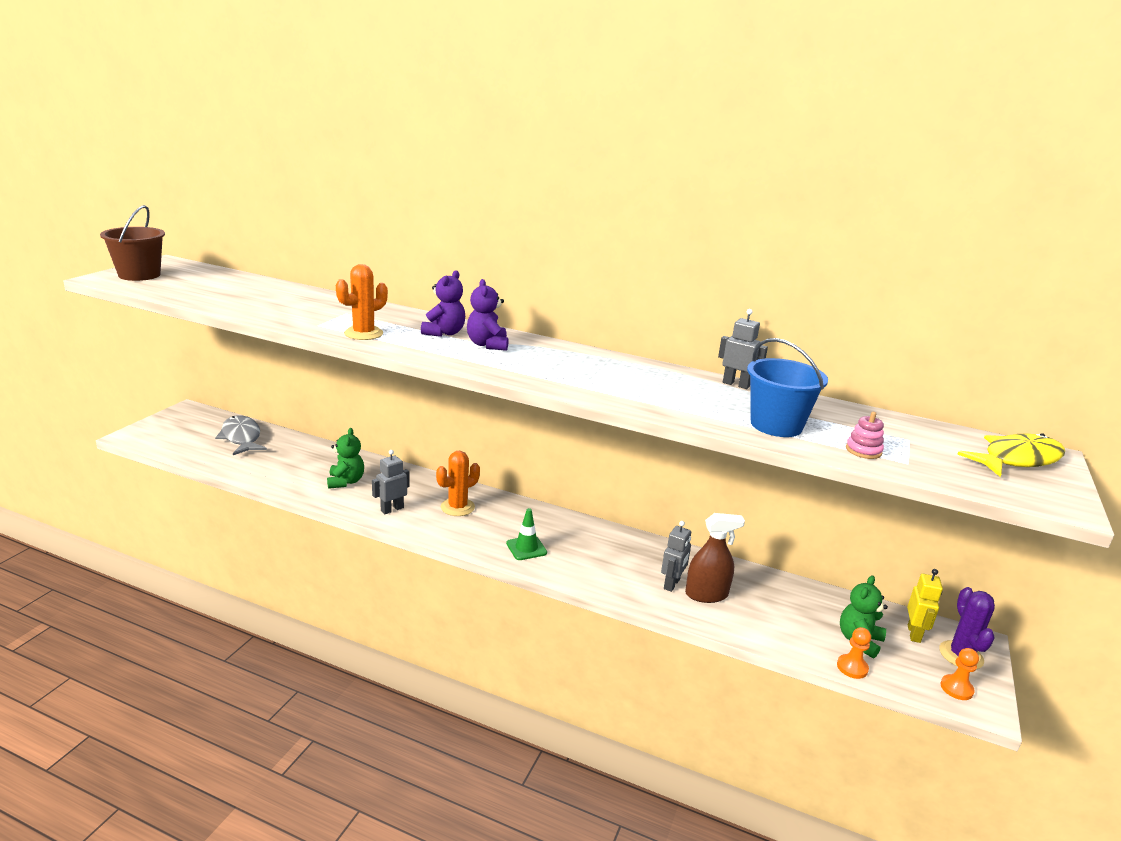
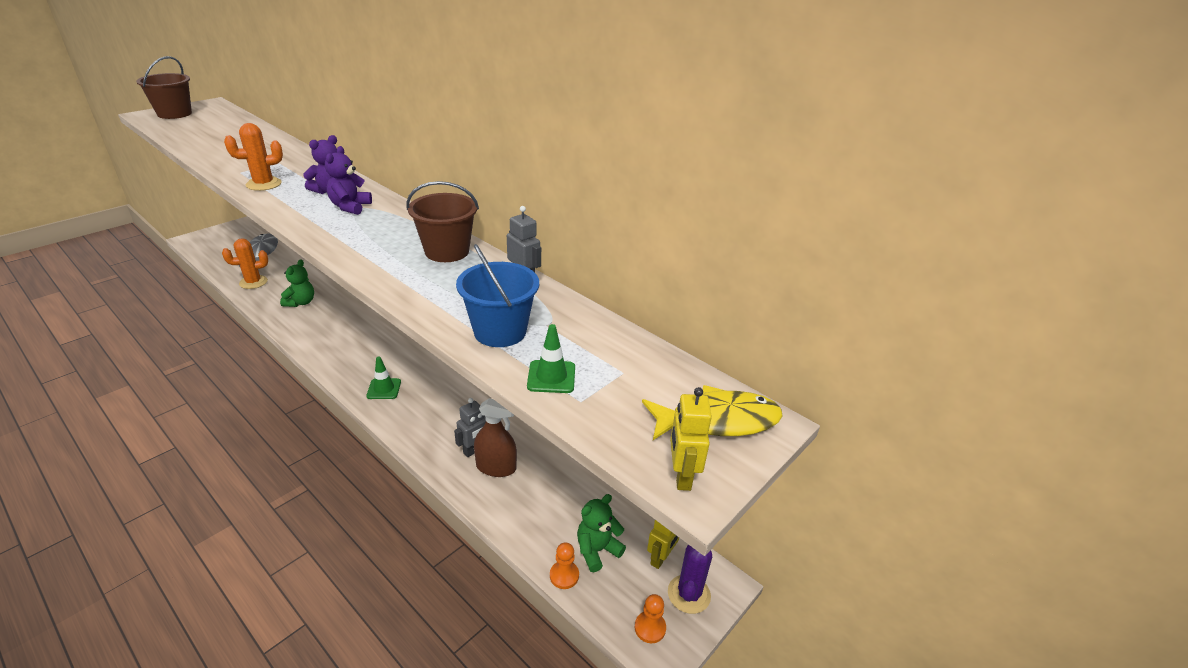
camera: 20 degrees right, 10 degrees up
(392, 509) = (313, 333): grey robot -> none
(457, 507) = (364, 341): orange cactus -> orange cactus (253, 282)
(637, 371) = (447, 251): none -> brown bucket
(863, 451) = (551, 377): pink stacking toy -> green traffic cone
(1043, 497) = (681, 476): none -> yellow robot

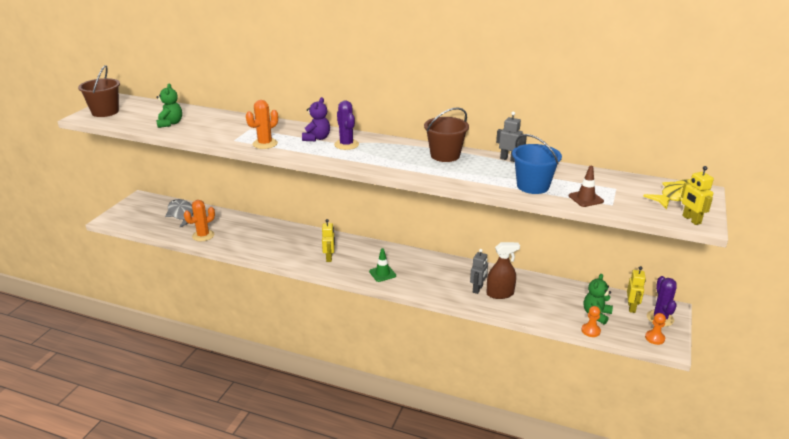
camera: 20 degrees left, 5 degrees down
(301, 302) = (258, 239): green teddy bear -> green teddy bear (170, 123)
(348, 348) = (329, 258): none -> yellow robot
(350, 207) = (346, 145): purple teddy bear -> purple cactus
(551, 377) = (585, 198): green traffic cone -> brown traffic cone

